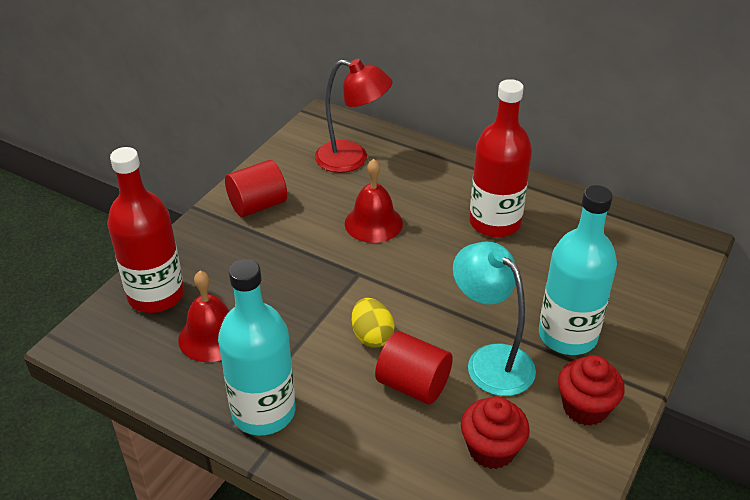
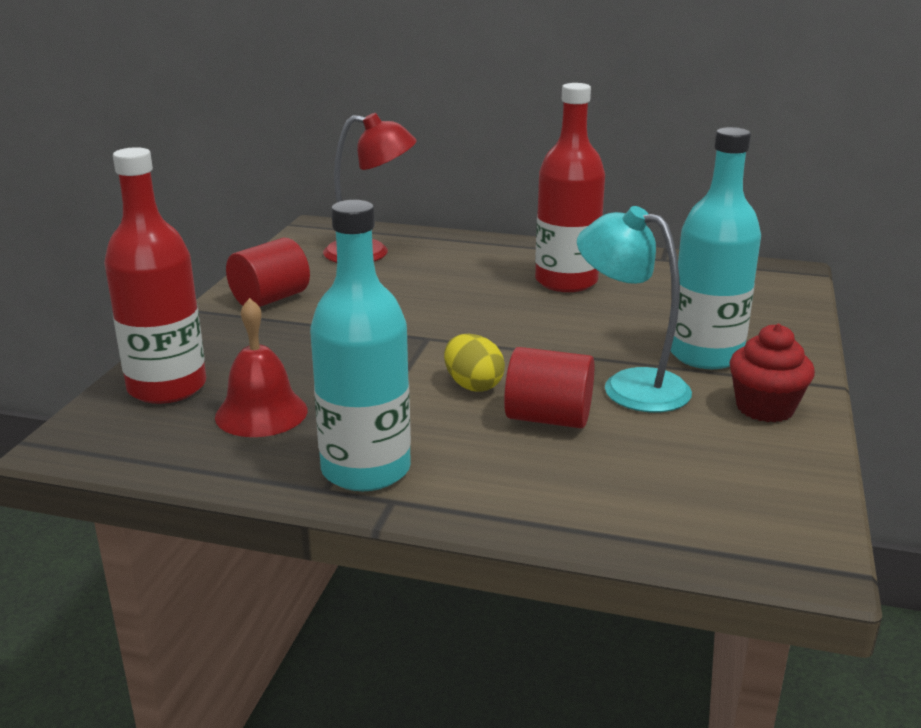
camera: 15 degrees left, 15 degrees down
(373, 223) = (423, 297): red bell -> none
(491, 449) = (679, 459): red cupcake -> none

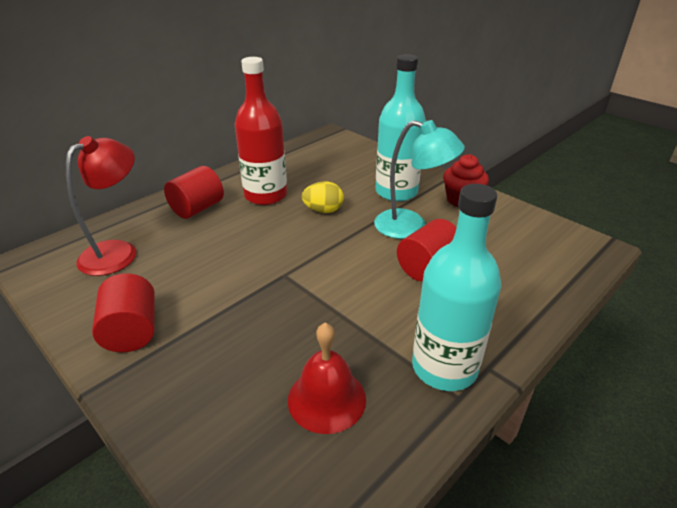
camera: 60 degrees left, 10 degrees up
(167, 387) = (231, 451): red bottle -> none
(473, 385) = (367, 280): yellow egg -> yellow egg (323, 210)
(487, 259) = (197, 208): none -> red cylinder
(629, 386) = (411, 227): turquoise lamp -> turquoise lamp turned 135 degrees counterclockwise

